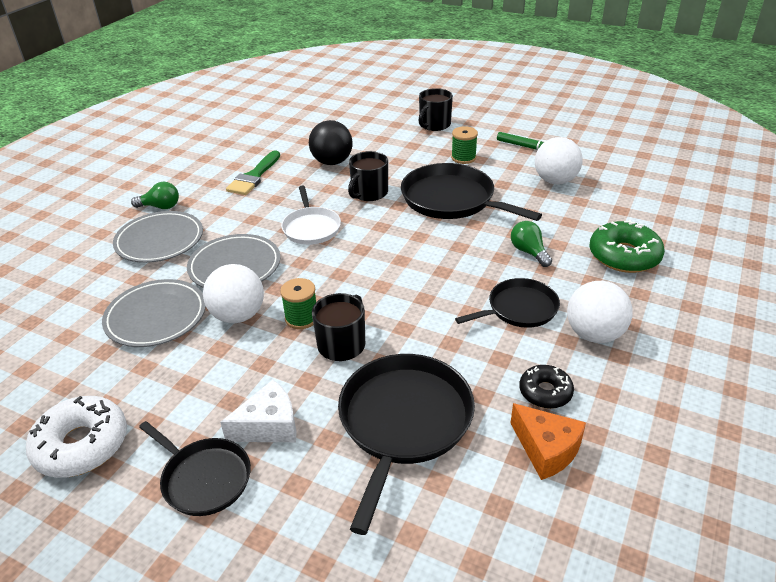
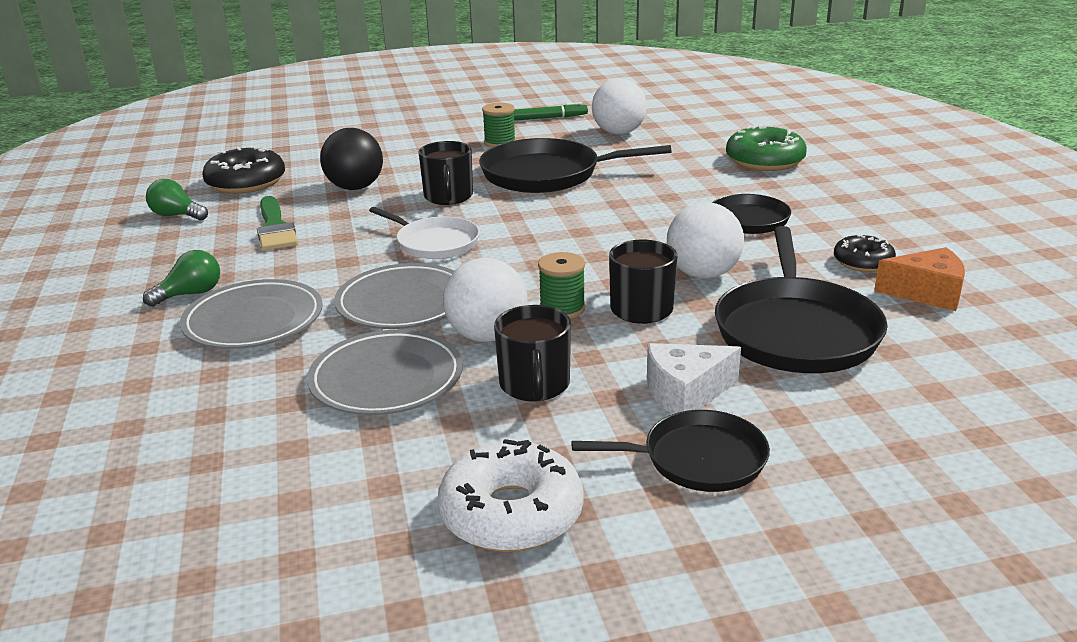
camera: 40 degrees left, 10 degrees down
(269, 426) = (685, 393): white cheese -> white cheese turned 135 degrees counterclockwise
(286, 134) = (246, 182): none -> black donut
(403, 422) = (795, 330): black pan -> black pan turned 150 degrees counterclockwise
(434, 125) = (420, 128): black mug -> black mug (534, 385)
(529, 252) = (686, 185): green light bulb -> green light bulb (177, 215)
(594, 334) = (832, 214): white ball -> white ball (703, 274)

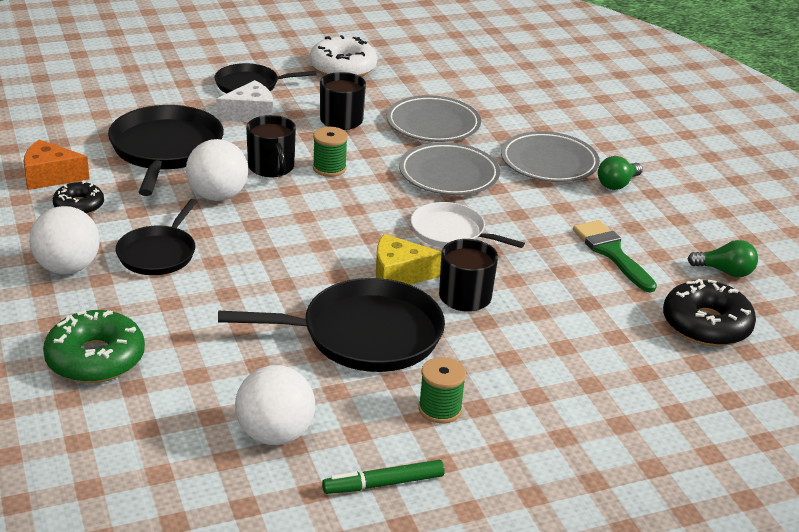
camera: 170 degrees right, 5 degrees up
(355, 187) = (575, 314): black ball -> none
(487, 336) = (378, 149): white ball -> white ball (67, 268)
(504, 210) = (399, 274): none -> yellow cheese

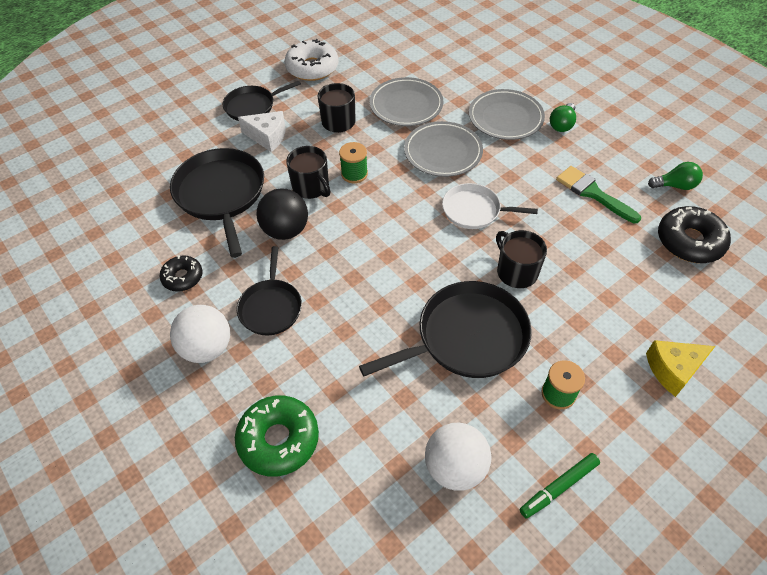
camera: 15 degrees left, 20 degrees up
(50, 176) = (143, 253): orange cheese -> none
(217, 196) = (285, 230): white ball -> black ball
(250, 114) = (267, 137): white cheese -> white cheese turned 60 degrees clockwise
(399, 274) = (459, 266): yellow cheese -> yellow cheese (673, 369)

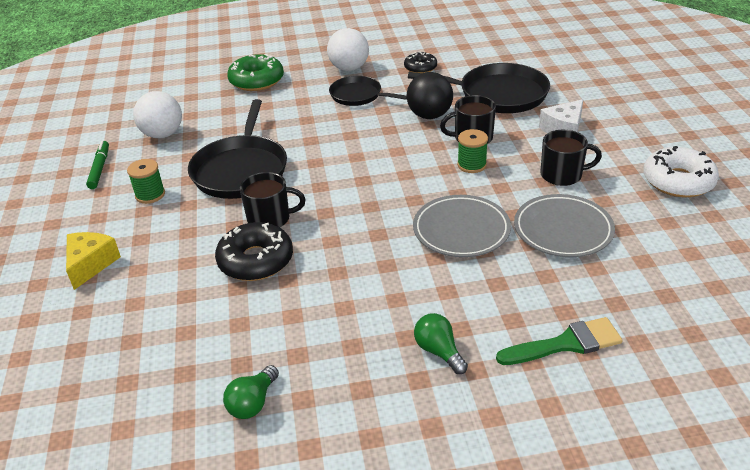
camera: 120 degrees right, 15 degrees down
(252, 106) = (620, 130): black pan -> none
(474, 210) = (362, 221): white pan -> none
(505, 118) = (487, 303): grey plate -> none
(593, 193) = (308, 319): green brush -> green brush (565, 344)
(689, 241) = (176, 361): black donut -> black donut (256, 260)

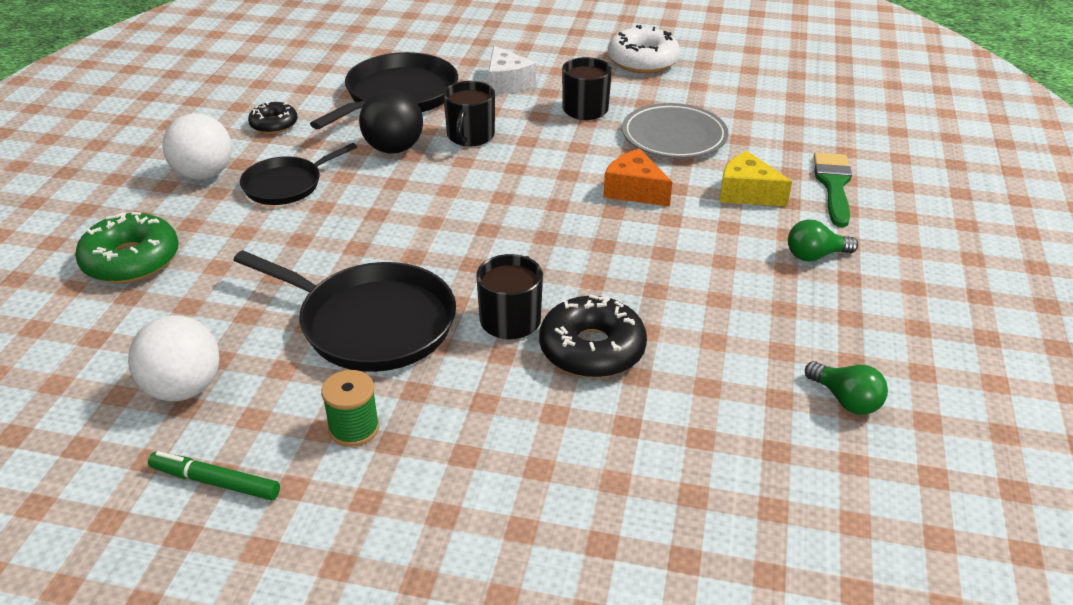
camera: 70 degrees left, 0 degrees up
(91, 264) = (491, 522): yellow cheese -> yellow cheese (747, 193)
(461, 230) = (634, 190): grey plate -> orange cheese
(471, 165) = (522, 151): green spool -> none

